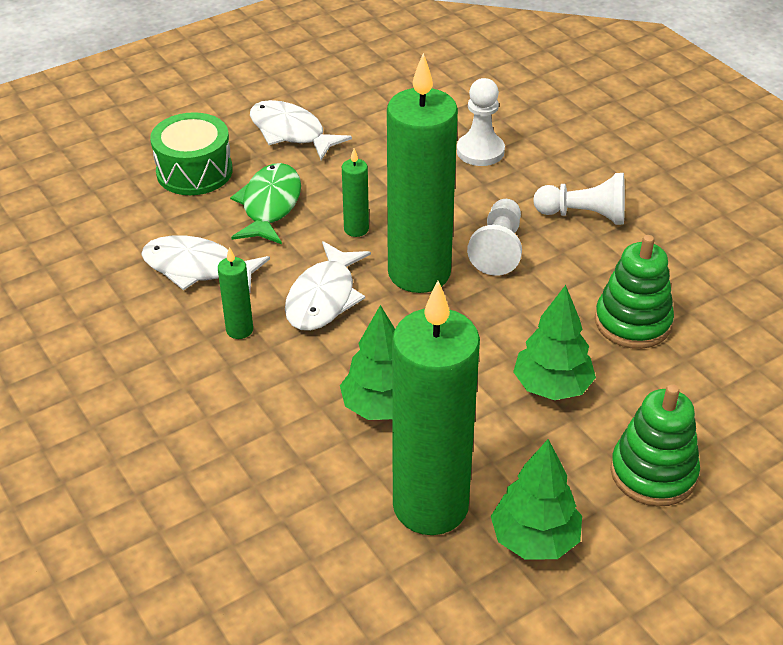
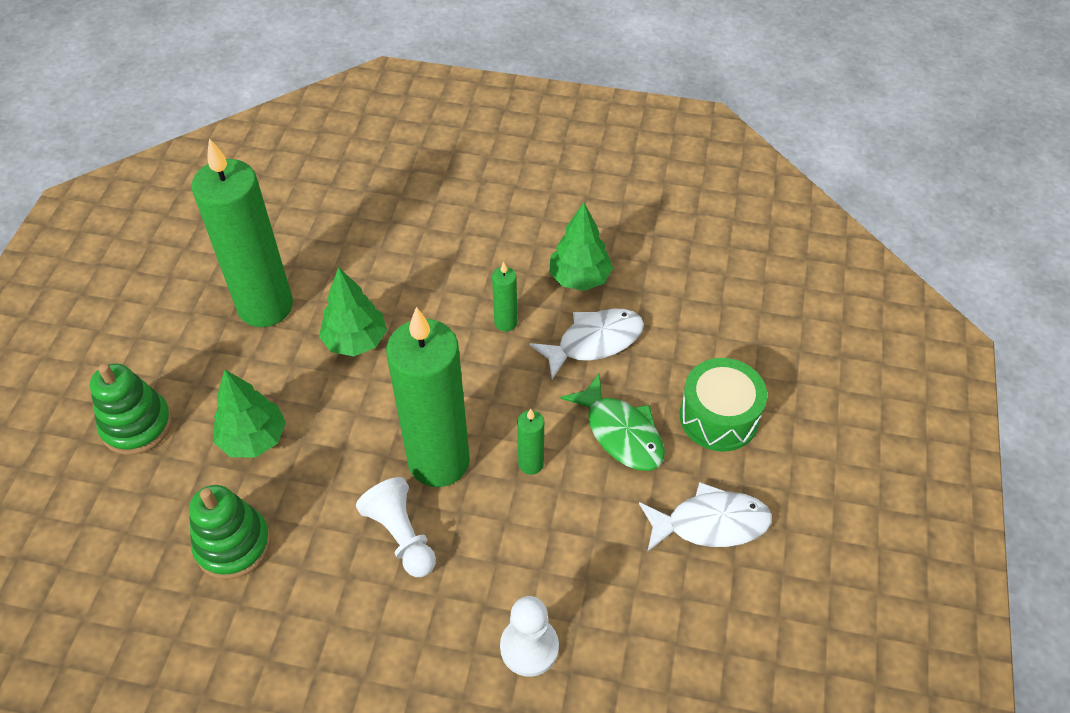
camera: 135 degrees right, 10 degrees up
(323, 297) = (482, 387): white fish -> none
(534, 539) = (186, 331): green tree -> green tree (579, 278)
(584, 215) = (362, 639): white pawn -> none

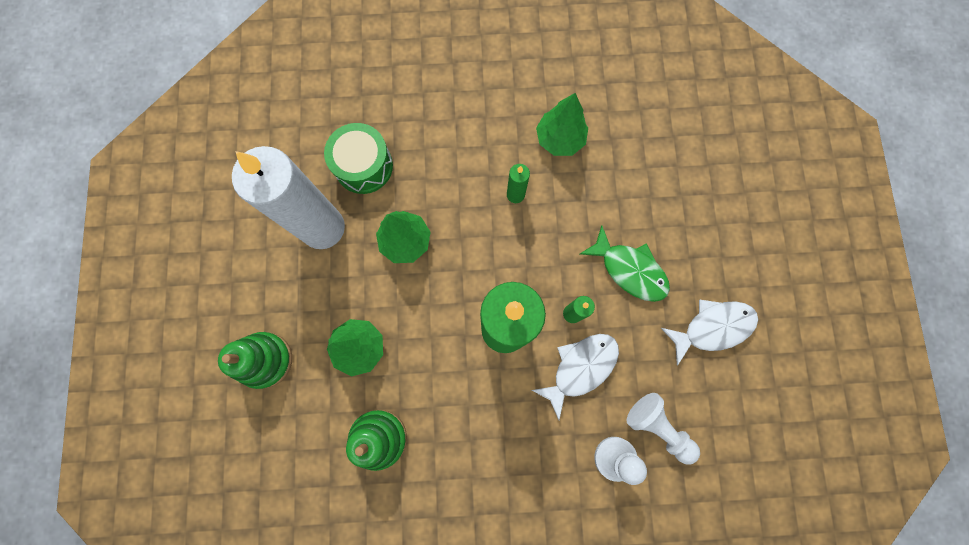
camera: 15 degrees left, 25 degrees up
(265, 306) = (323, 228): green candle -> white candle
(401, 535) = (498, 397): white pawn -> white pawn (658, 427)
(594, 342) = (587, 195): white fish -> white fish (580, 368)
(719, 417) = (696, 238): green drum -> green drum (363, 166)

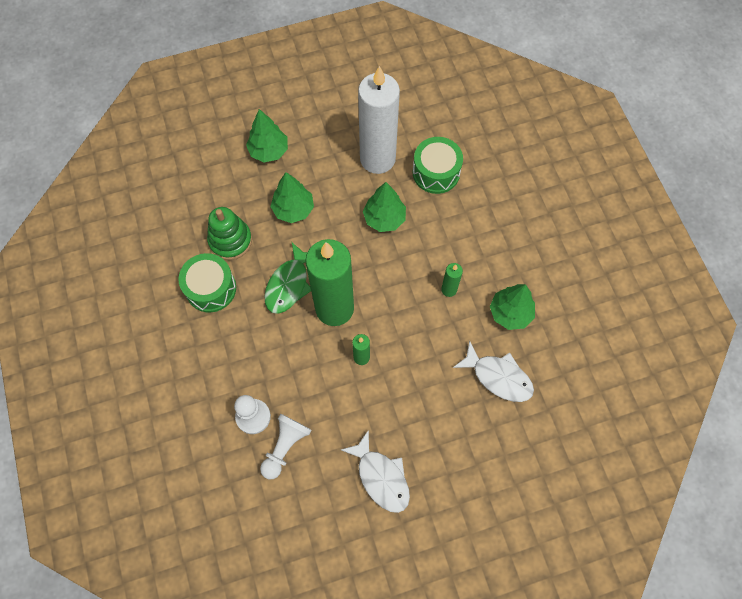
camera: 75 degrees right, 10 degrees down
(265, 360) = (269, 151): green stacking toy -> green tree
(438, 477) = (211, 288): none -> green drum
(580, 368) = (318, 374): white fish -> white fish (498, 377)
(629, 270) = (412, 396): green fish -> green fish (289, 284)

